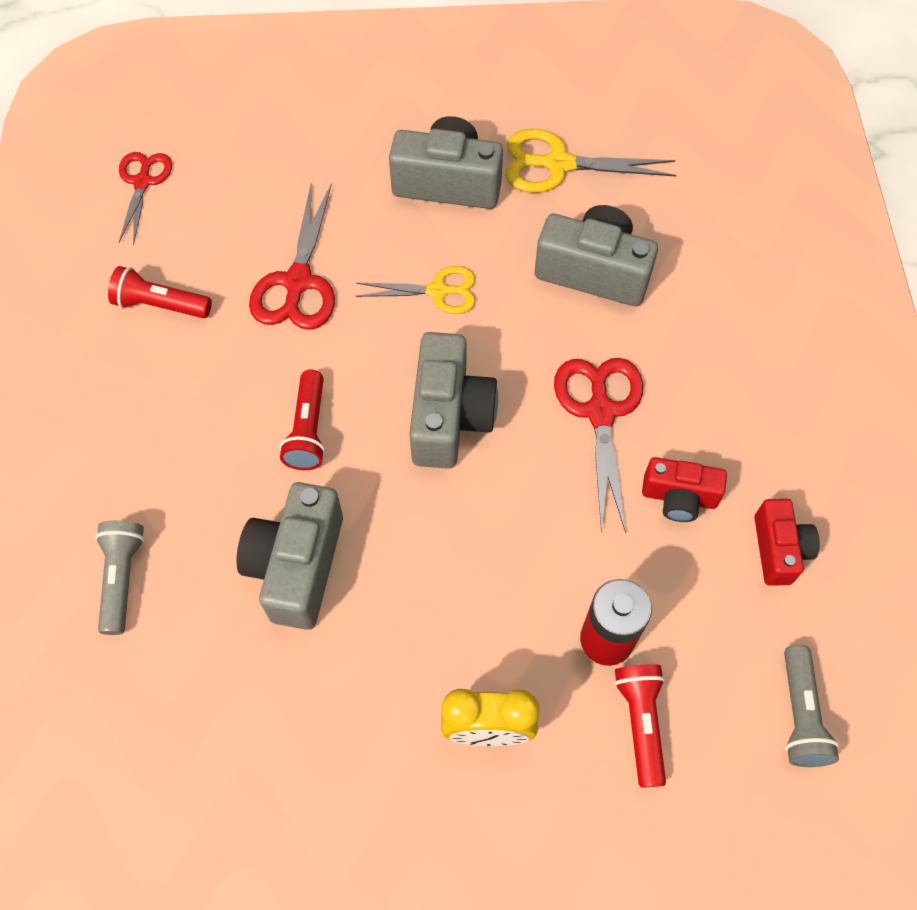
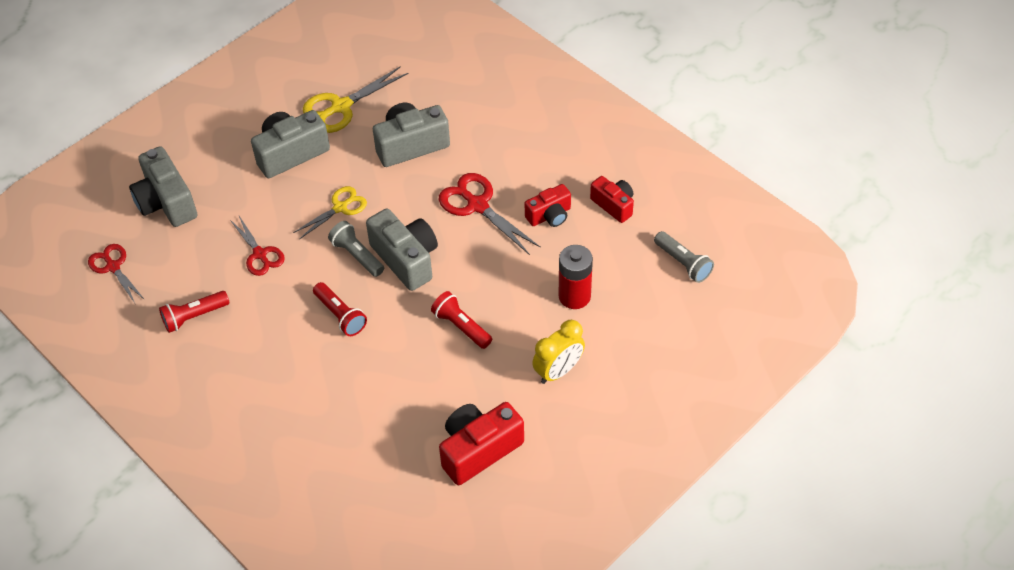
camera: 40 degrees left, 10 degrees down
(122, 578) = (316, 446): grey flashlight -> grey flashlight (357, 255)
(290, 753) = (479, 450): none -> red camera
(297, 566) = (399, 375): grey camera -> grey camera (166, 202)
(298, 283) = (260, 254): red scissors -> red scissors, size x0.66
(640, 722) = (621, 317): red flashlight -> red flashlight (461, 326)

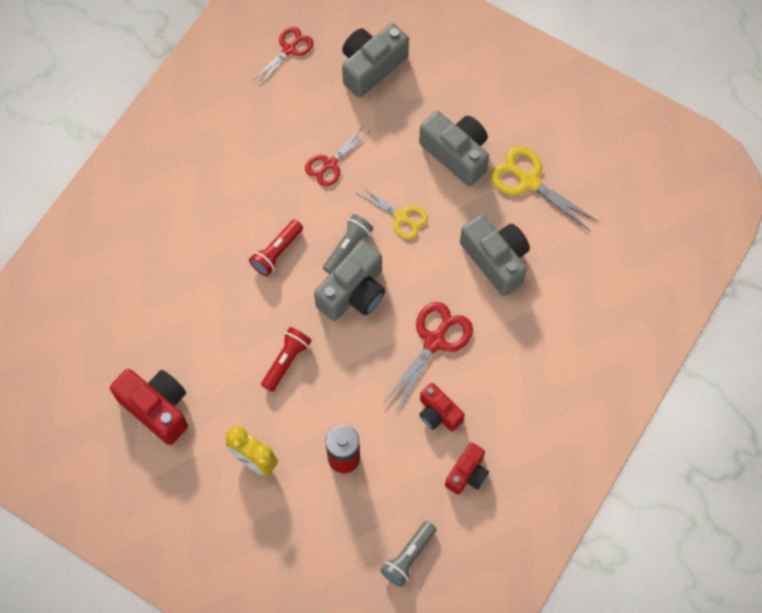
camera: 75 degrees right, 15 degrees up
(194, 317) = (250, 132): red flashlight -> none

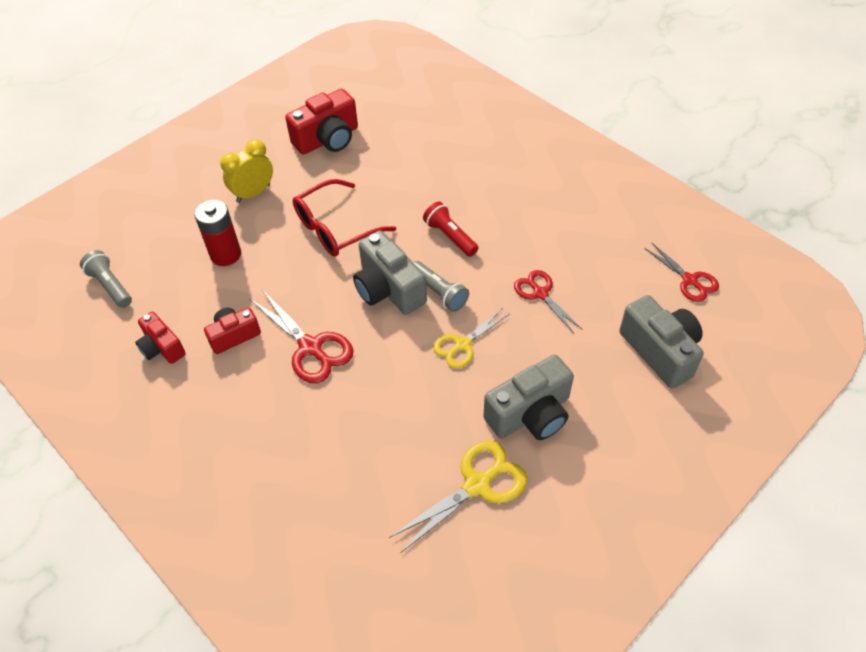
camera: 105 degrees right, 15 degrees down
(286, 361) = (336, 228): red flashlight -> red glasses
(496, 260) = (385, 425): grey camera -> none

